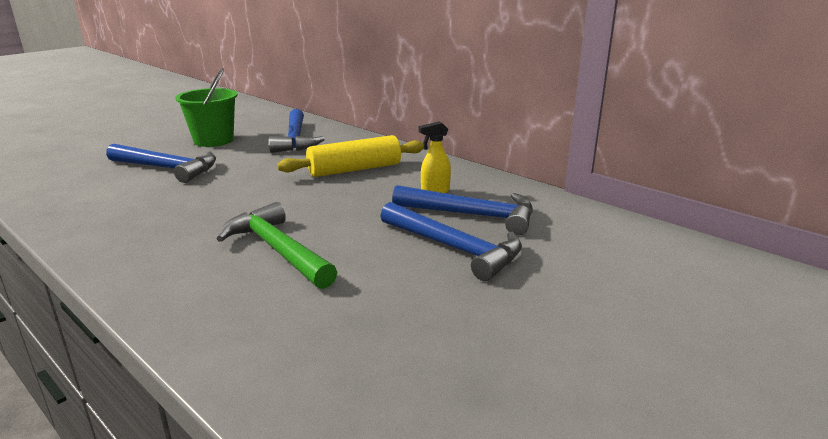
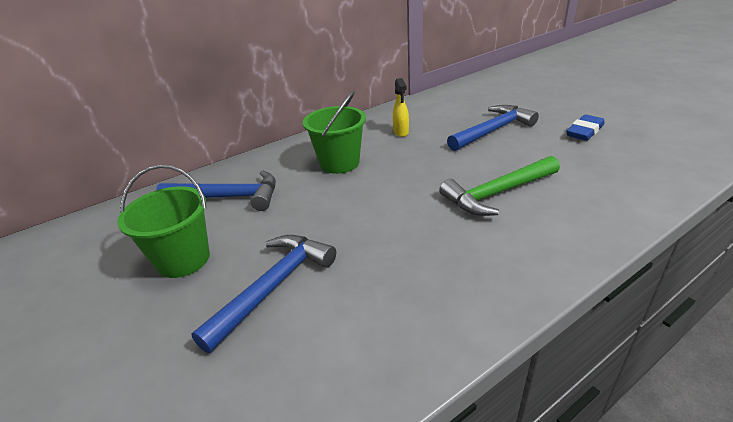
camera: 75 degrees left, 10 degrees up
(354, 169) = (339, 163): yellow rolling pin -> green bucket
(472, 215) = (444, 123): blue hammer -> none
(472, 330) = (584, 131): none -> blue eraser

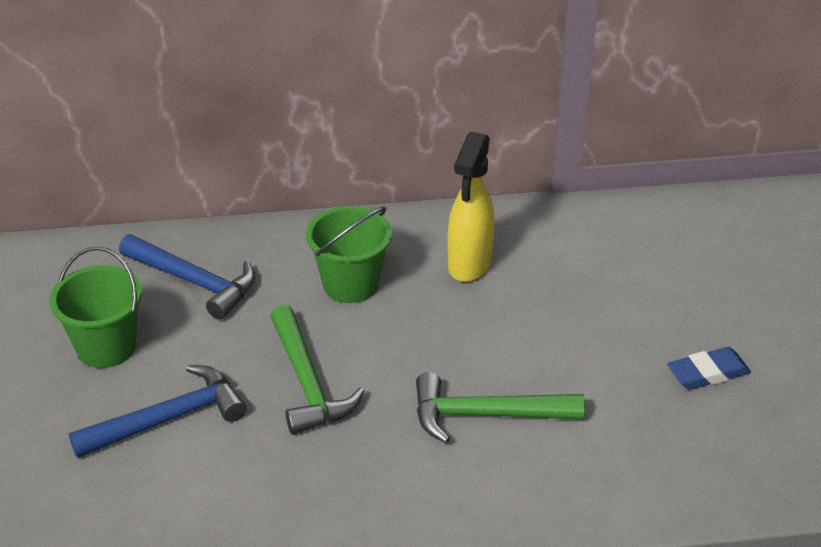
camera: 25 degrees right, 5 degrees up
(363, 221) = (307, 383): none -> green hammer
(401, 132) = (469, 265): yellow spray bottle -> yellow spray bottle, size x1.87
(493, 130) = (589, 316): blue hammer -> none

